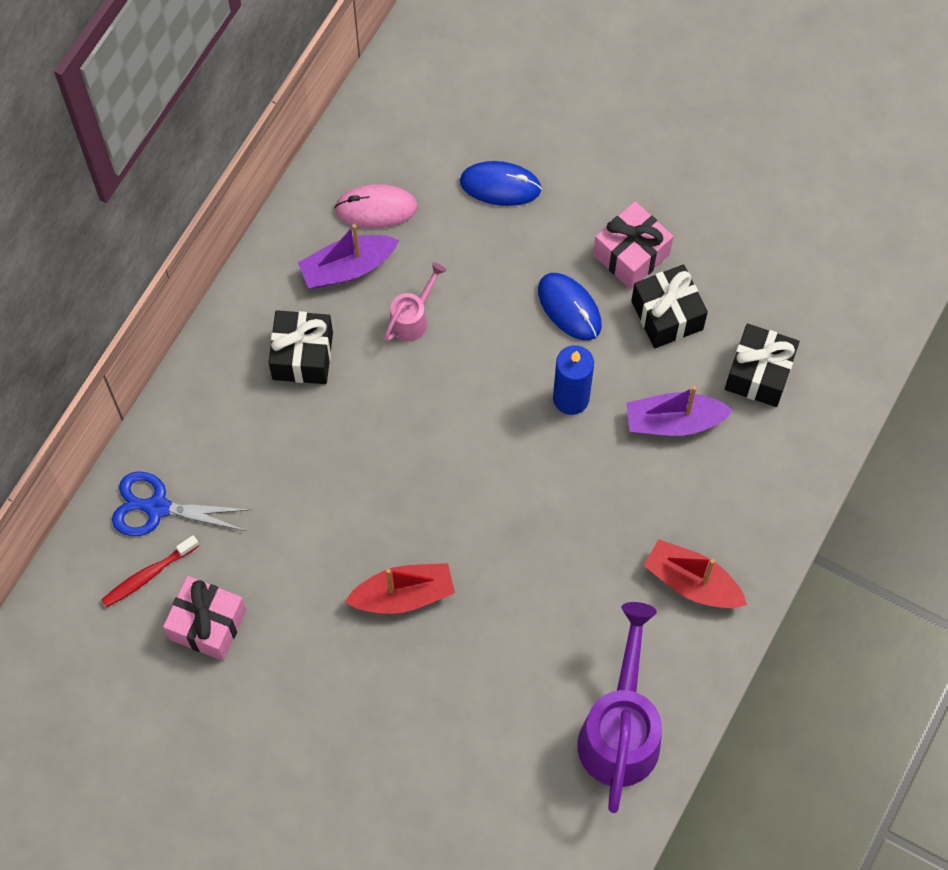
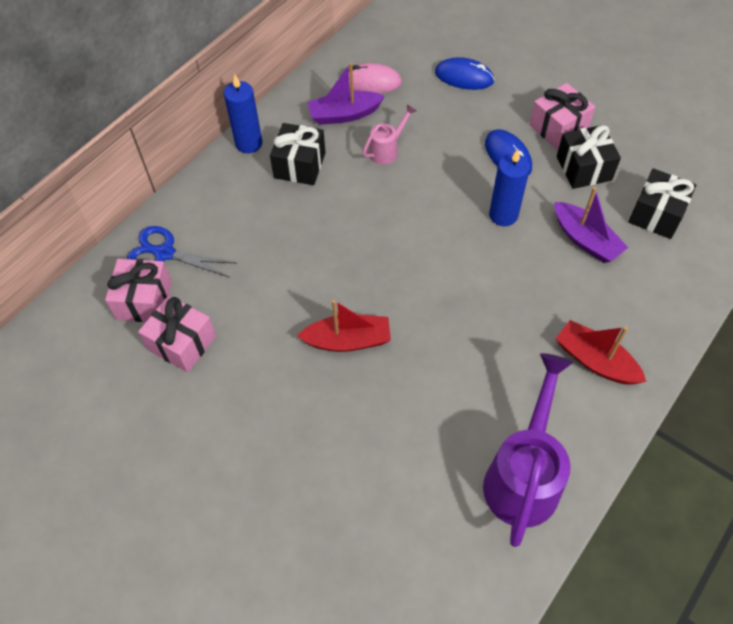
camera: 10 degrees right, 10 degrees down
(148, 575) = (144, 300): red toothbrush -> pink gift
(229, 330) = (249, 143): none -> blue candle
(674, 421) = (585, 240): purple boat -> purple boat turned 135 degrees counterclockwise

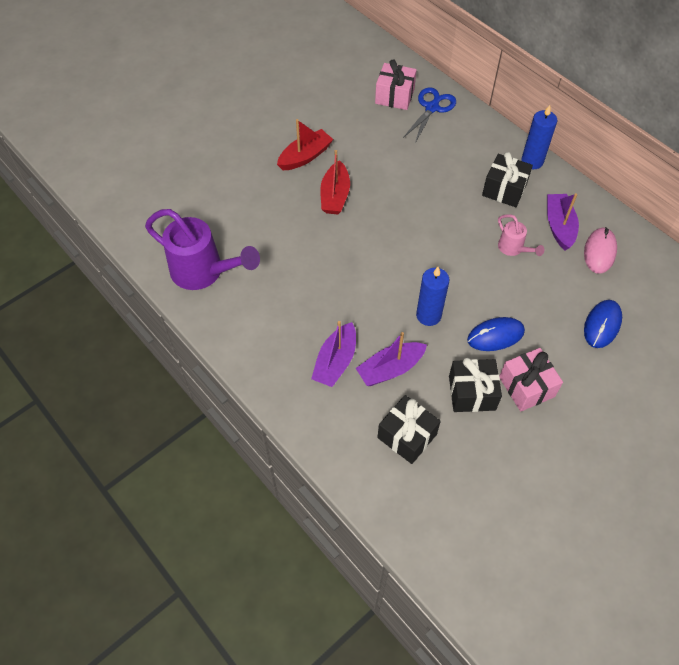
camera: 100 degrees right, 0 degrees up
(182, 343) = (356, 112): pink gift -> none
(595, 361) = (275, 340): red boat -> red boat (305, 156)
(598, 292) = (335, 362): none -> purple boat

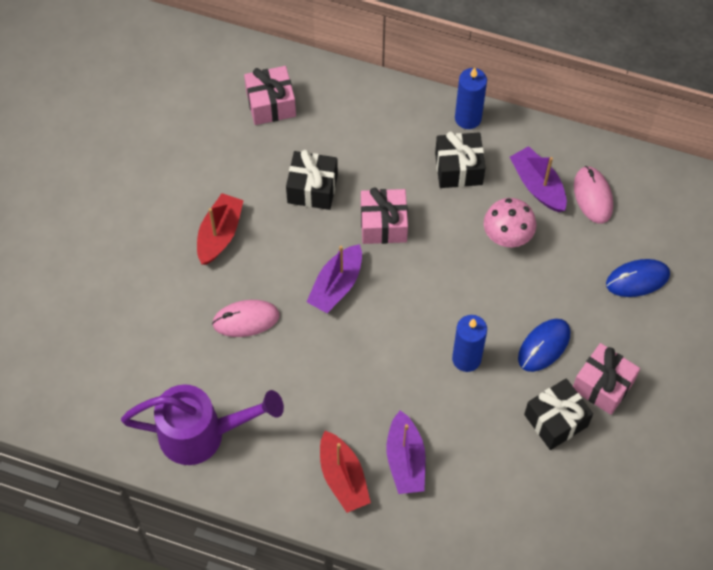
camera: 30 degrees left, 5 degrees up
(285, 215) = (246, 320): none -> pink mouse
(335, 196) = (284, 267): red boat -> red boat (343, 477)
(390, 369) = (464, 438): purple boat -> purple boat (336, 285)
(407, 436) = (521, 499): black gift -> black gift (312, 188)
(424, 200) = (383, 224): none -> pink gift
(432, 107) = (321, 99): blue scissors -> none
(513, 249) = (507, 236): pink watering can -> pink mushroom
(602, 325) = (637, 279): blue mouse -> blue mouse turned 75 degrees clockwise

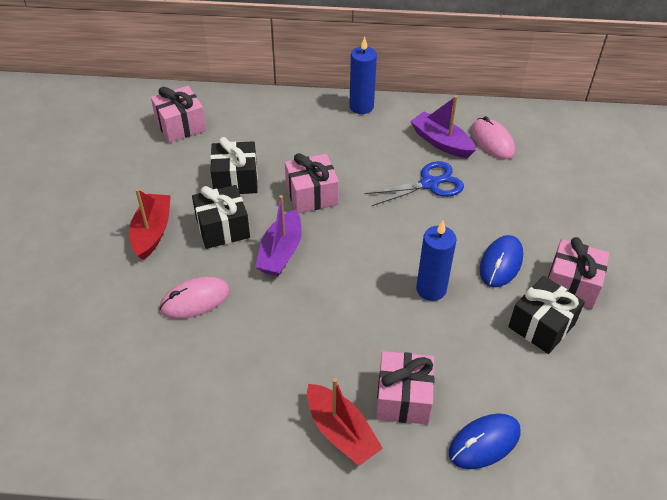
camera: 15 degrees left, 15 degrees down
(203, 434) = (170, 422): purple watering can -> none
(405, 460) = (403, 398): purple boat -> pink gift
(458, 168) = (366, 142): black gift -> black gift (223, 228)
(507, 236) = (430, 184): pink mushroom -> blue scissors
(637, 279) = (560, 194): blue mouse -> blue mouse (484, 443)

